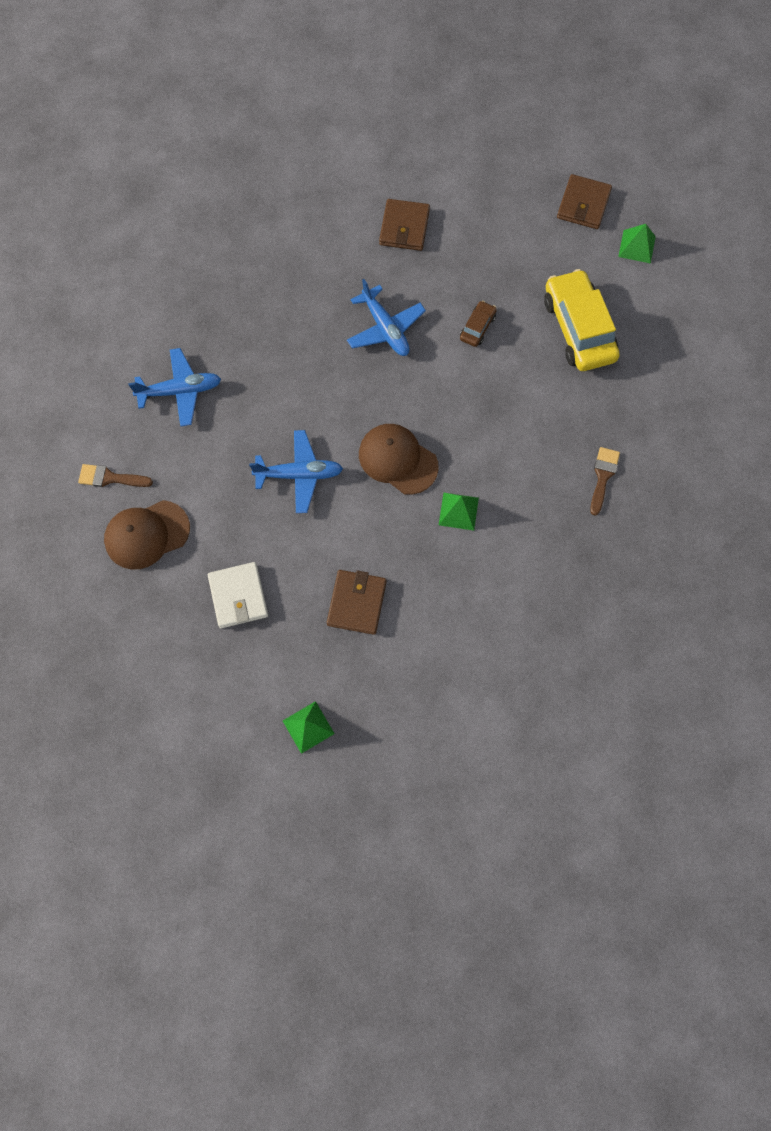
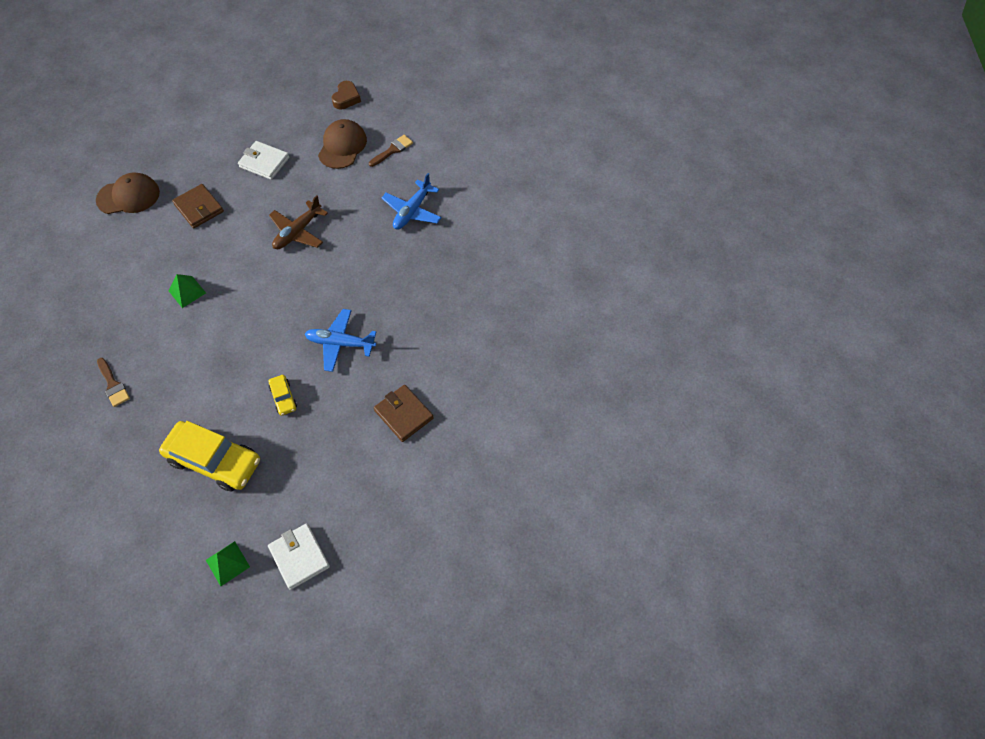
camera: 130 degrees right, 10 degrees down
(67, 597) = (346, 98): none -> brown heart
(299, 475) = (298, 232): blue plane -> brown plane
(308, 727) = (168, 148): green pyramid -> none
(397, 460) = (251, 285): brown cap -> brown cap (128, 196)
(477, 327) = (283, 398): brown car -> yellow car
(583, 204) = (299, 557): brown wallet -> white wallet

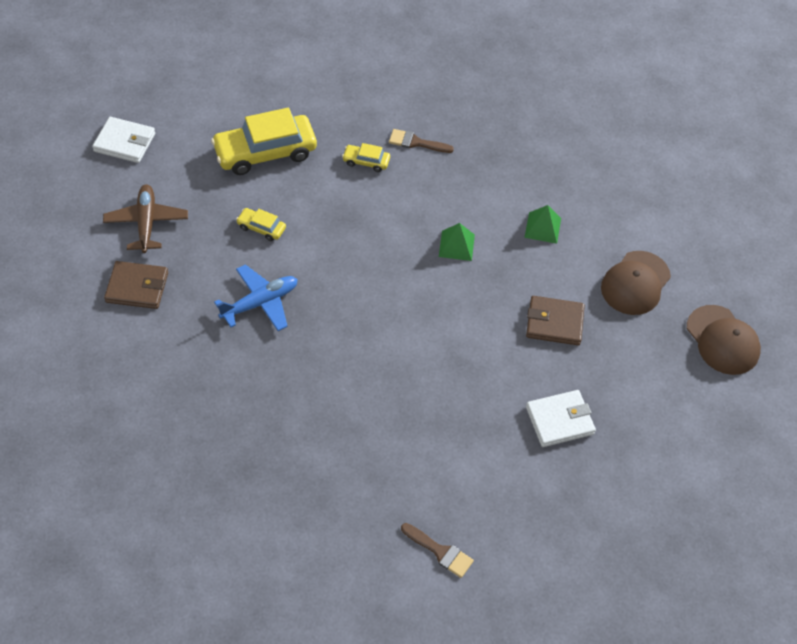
camera: 135 degrees right, 5 degrees down
(161, 396) = (366, 161): none -> yellow car
(227, 563) = (177, 106): green pyramid -> green pyramid (542, 227)
(298, 232) = (427, 373): brown plane -> brown plane (146, 223)
(342, 146) = (503, 509): brown cap -> brown cap (722, 340)
(346, 98) = (579, 581): brown heart -> none
(393, 150) = (440, 552): brown brush -> brown brush turned 60 degrees counterclockwise
(412, 211) = (333, 489): blue plane -> none

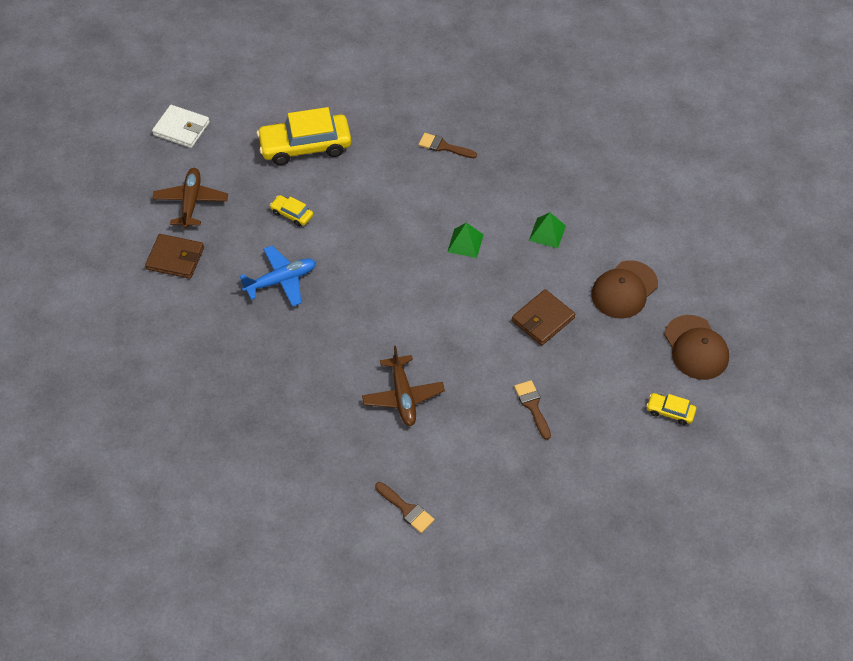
camera: 10 degrees right, 0 degrees up
(366, 161) = (395, 161): yellow car -> yellow car (670, 411)
(416, 422) = (403, 396): none -> brown plane
(554, 323) = (543, 319): brown wallet -> brown wallet turned 60 degrees counterclockwise
(559, 420) = (532, 406): white wallet -> brown brush

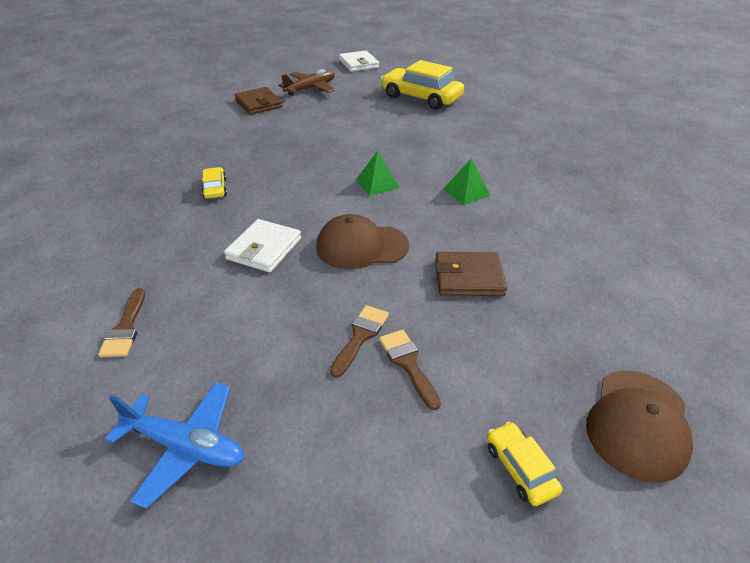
camera: 45 degrees right, 15 degrees down
(281, 280) = (298, 142): blue plane -> blue plane (185, 446)
(292, 214) = (360, 119): yellow car -> yellow car (215, 188)
(403, 396) = (264, 249): brown plane -> white wallet
(443, 146) = (525, 138): brown brush -> brown brush (408, 363)
(547, 233) = (555, 224): green pyramid -> green pyramid (377, 183)
(624, 290) = (594, 309): brown cap -> brown cap (361, 246)

